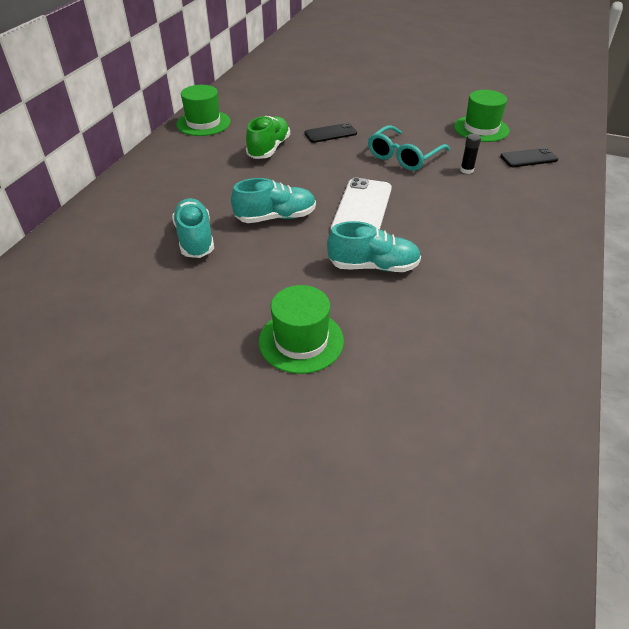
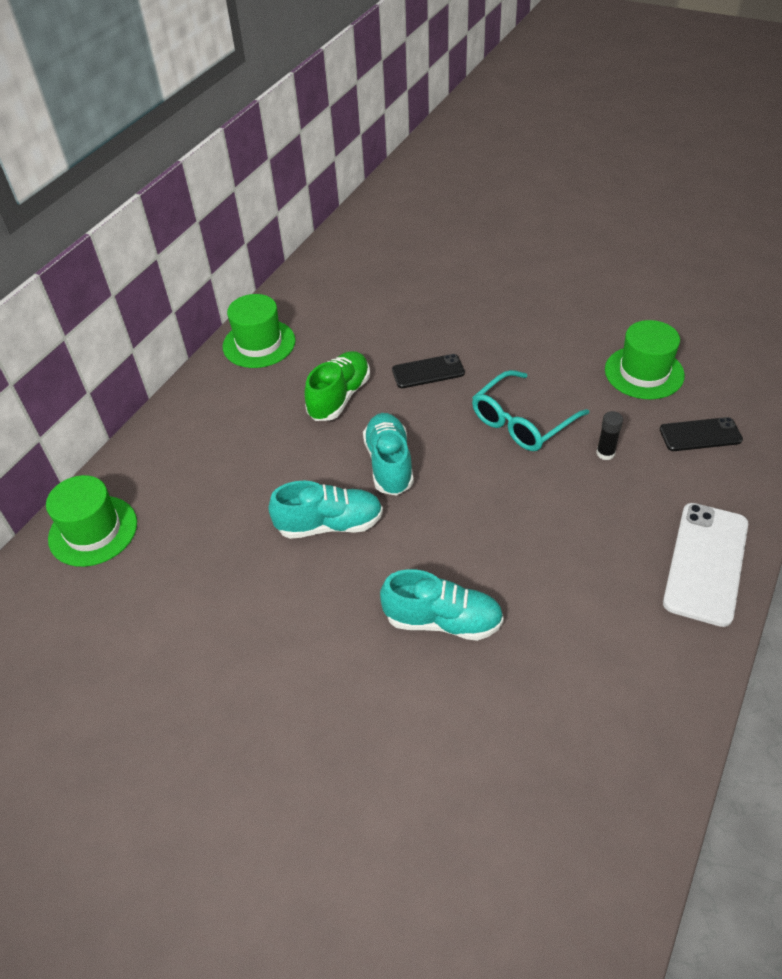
camera: 10 degrees right, 5 degrees up
(195, 239) = (222, 555): turquoise shoe -> turquoise shoe (389, 464)
(301, 341) = (329, 738): green hat -> green hat (93, 531)
(362, 209) = (446, 517): white phone -> white phone (705, 563)

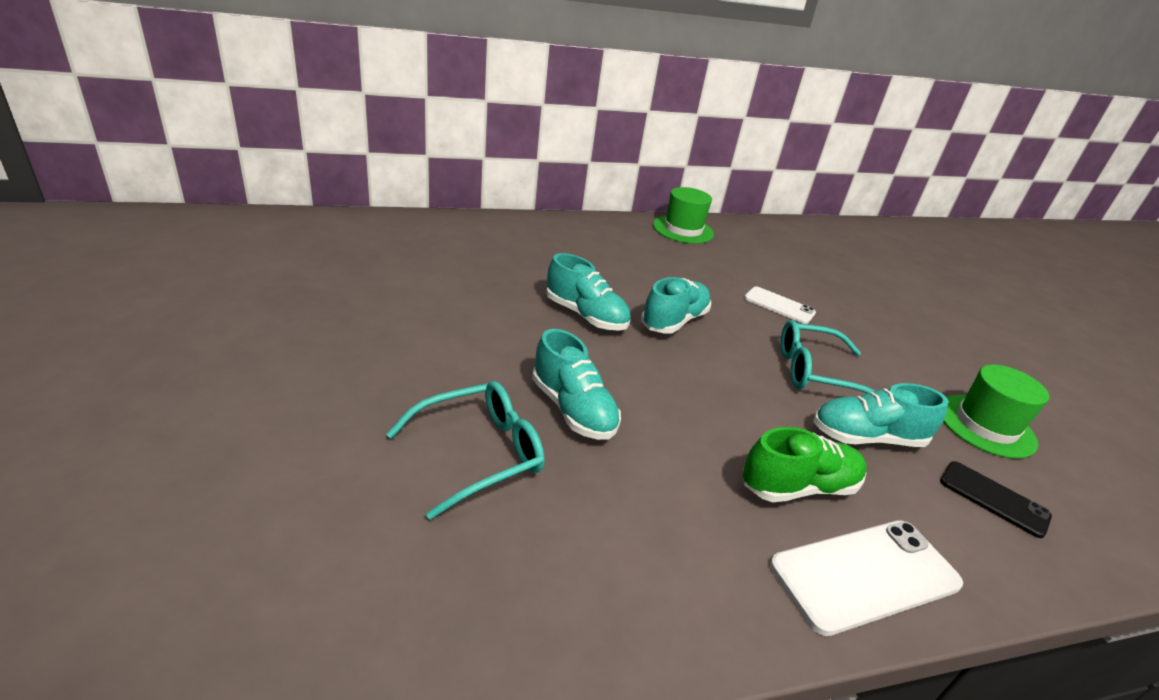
camera: 40 degrees right, 15 degrees down
(93, 531) = (462, 229): green hat -> none
(339, 397) = (694, 276): green shoe -> green shoe (798, 487)
(428, 371) = (779, 305): black phone -> white phone
(445, 722) = (478, 453): none -> turquoise glasses
(605, 453) = (866, 437): black glue stick -> turquoise shoe

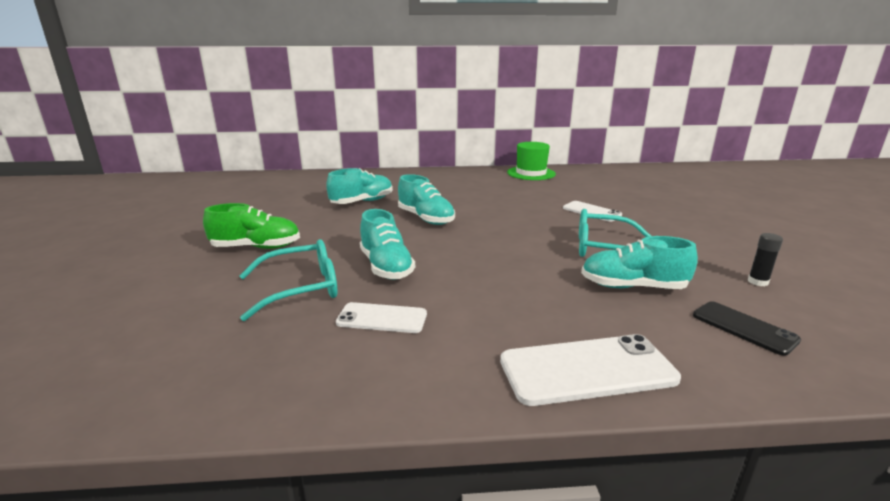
camera: 15 degrees right, 10 degrees down
(607, 504) = (382, 318): none -> white phone
(674, 321) = (495, 221): turquoise shoe -> turquoise shoe (362, 202)
(798, 487) = (552, 314): green shoe -> green shoe (256, 247)
(985, 425) = (758, 282): green hat -> black glue stick

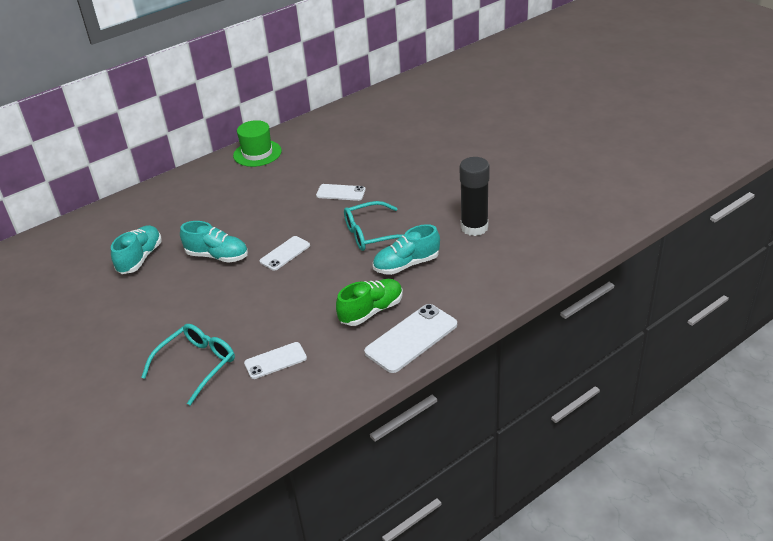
camera: 30 degrees left, 15 degrees up
(256, 247) = (113, 348): green shoe -> green shoe (371, 311)
(386, 267) = (236, 320): turquoise shoe -> none
(492, 235) = (285, 253): none -> white phone
(744, 327) = (476, 271): black phone -> none
(758, 282) = (474, 227): black glue stick -> black glue stick, size x2.24

